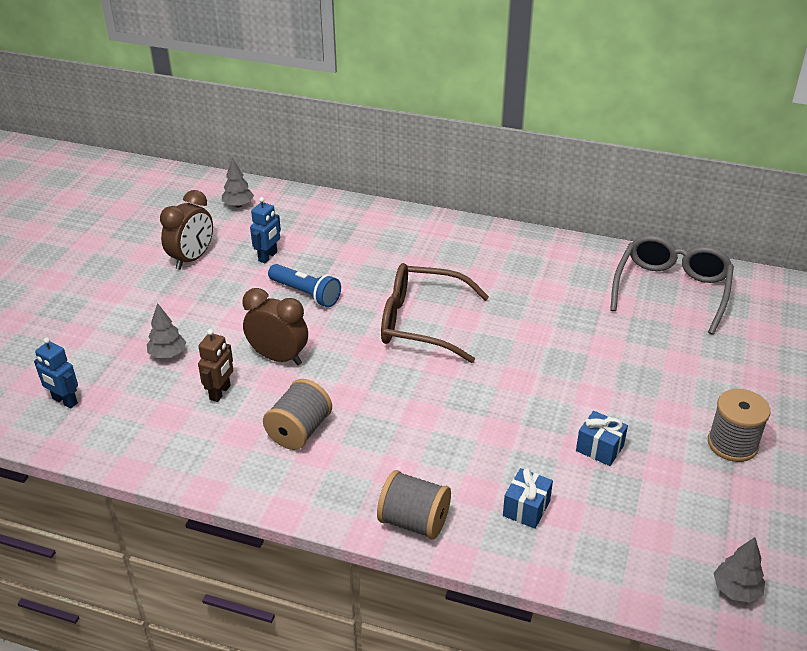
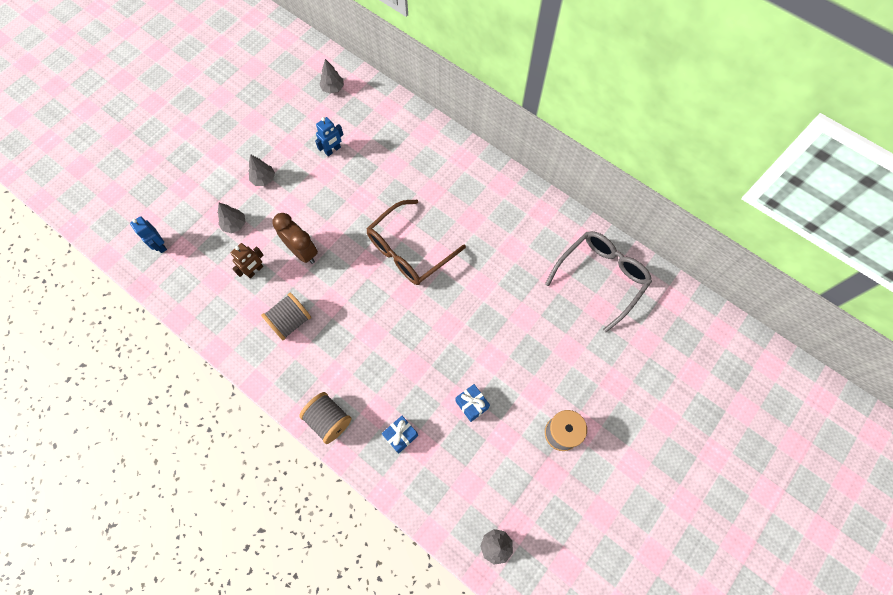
camera: 20 degrees right, 30 degrees up
(187, 302) = (263, 179): none -> grey tree
(192, 259) = (281, 136): brown clock -> none
(306, 294) = (343, 196): blue flashlight -> none
(421, 323) = (409, 250): brown glasses -> brown glasses turned 75 degrees counterclockwise

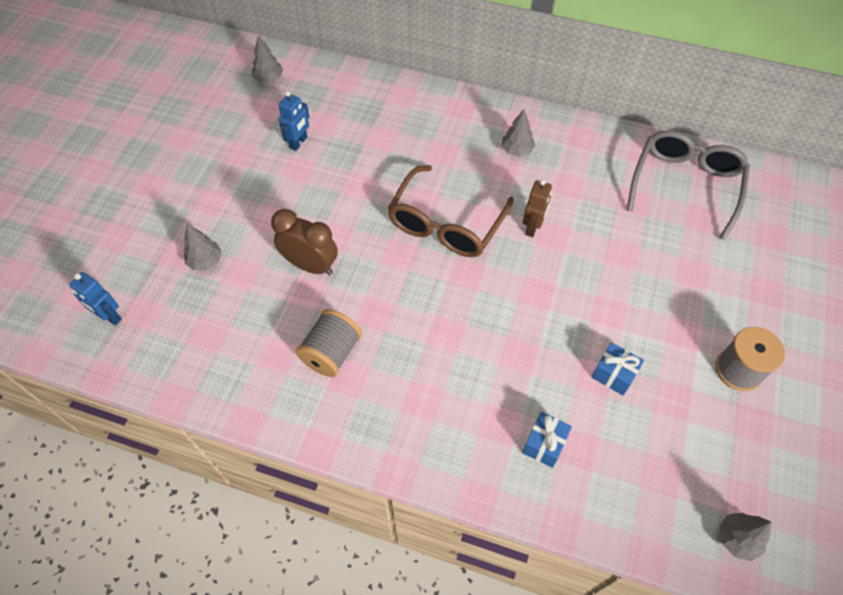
camera: 20 degrees left, 10 degrees down
(255, 270) = (256, 307): brown robot -> brown robot (532, 227)
(263, 179) = (223, 198): grey tree -> grey tree (516, 150)
(328, 420) = (440, 459): grey spool -> none

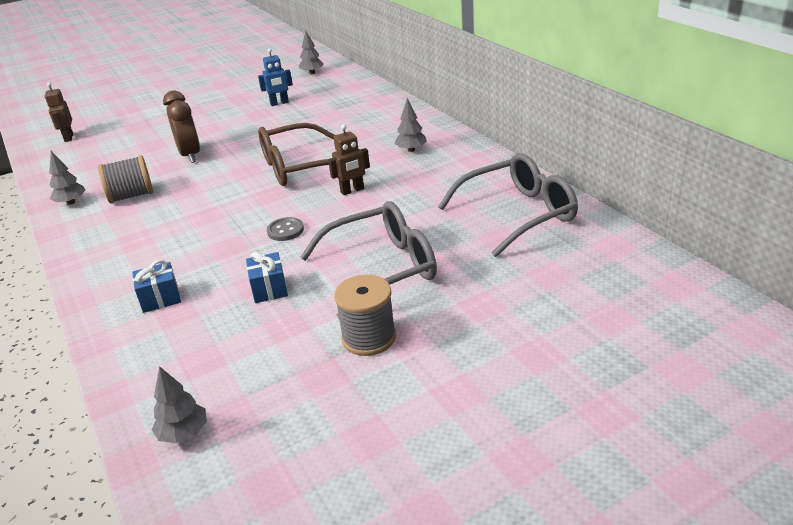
camera: 45 degrees right, 25 degrees down
(109, 316) = (68, 138): blue robot -> brown robot
(205, 261) = (145, 134): grey tree -> grey tree (71, 202)
(540, 306) = (285, 230): none -> grey button
(664, 299) = (382, 268): none -> grey glasses

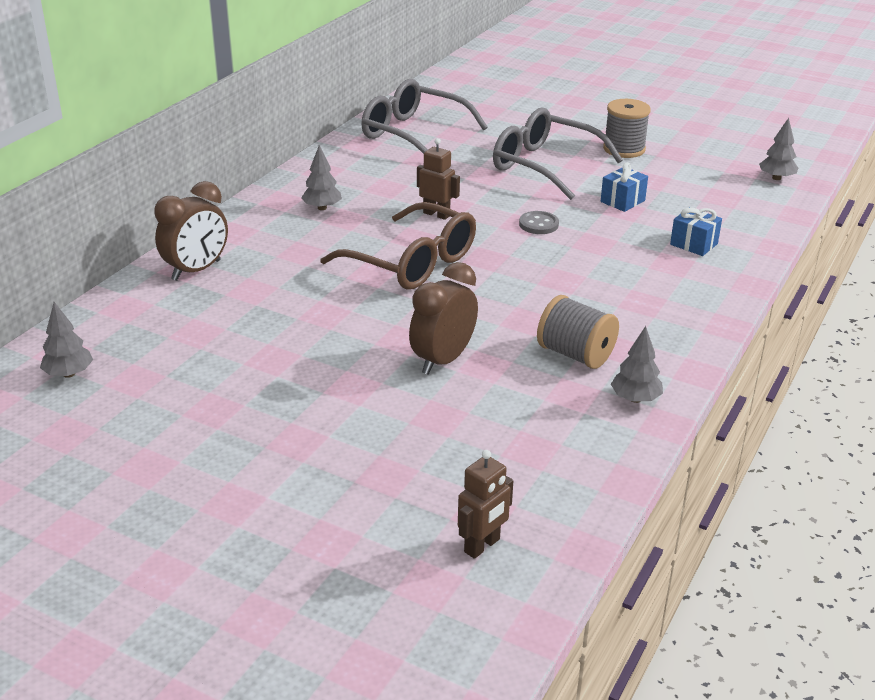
camera: 125 degrees left, 0 degrees up
(279, 103) = (222, 355): blue robot -> none
(372, 104) = (196, 270): none -> brown clock

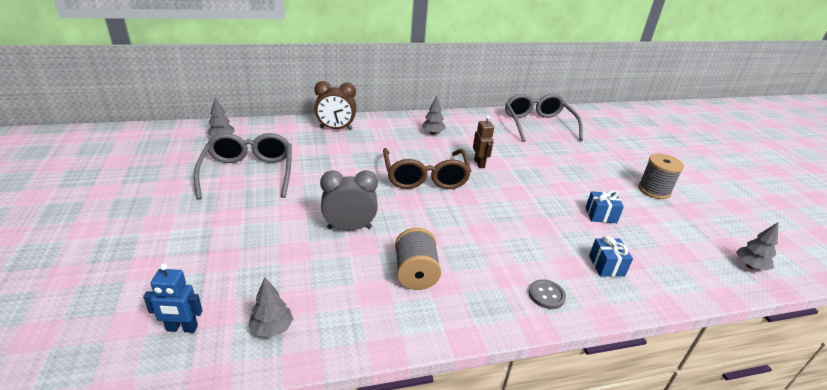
camera: 45 degrees right, 0 degrees up
(443, 360) = (349, 228): brown clock -> grey clock
(482, 546) = (182, 328): brown robot -> blue robot
(538, 224) = (525, 198): grey button -> grey button (546, 295)
(544, 165) = (584, 173): grey glasses -> grey glasses (248, 173)
(635, 399) = (399, 323): grey tree -> grey tree (272, 328)

